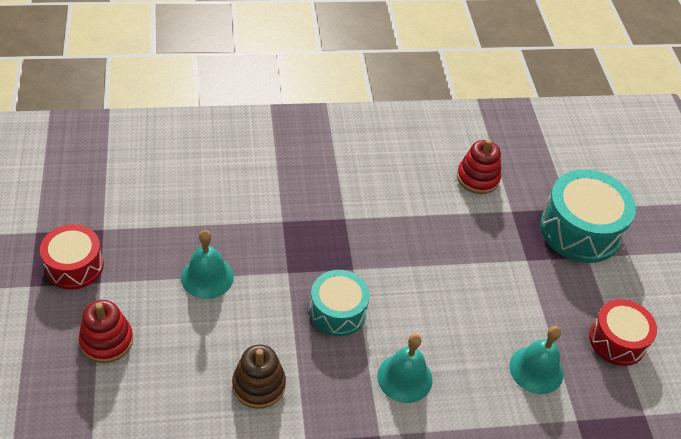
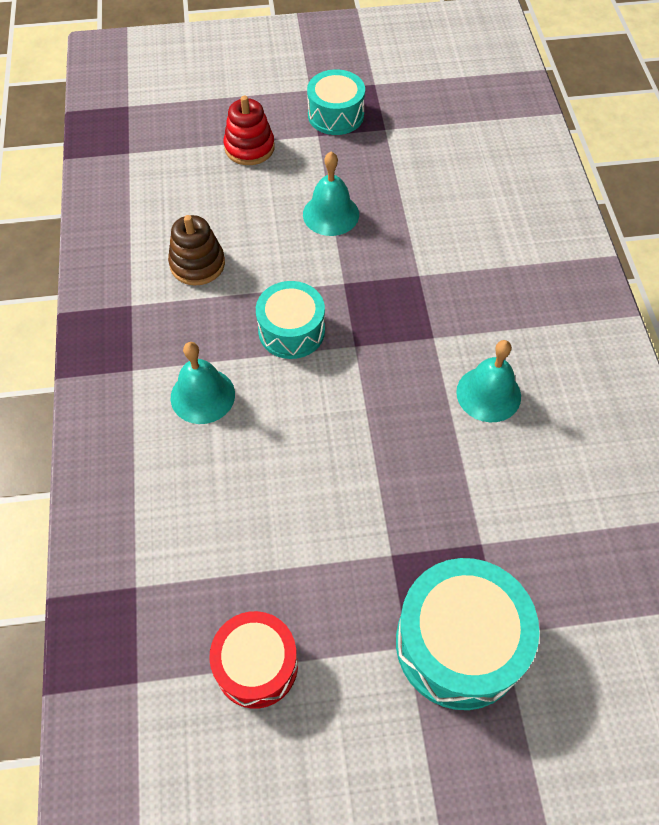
camera: 95 degrees right, 10 degrees up
(74, 266) = (335, 115): red drum -> turquoise drum
(477, 178) = (538, 501): red stacking toy -> none
(536, 369) = (210, 545): turquoise bell -> turquoise bell (488, 394)

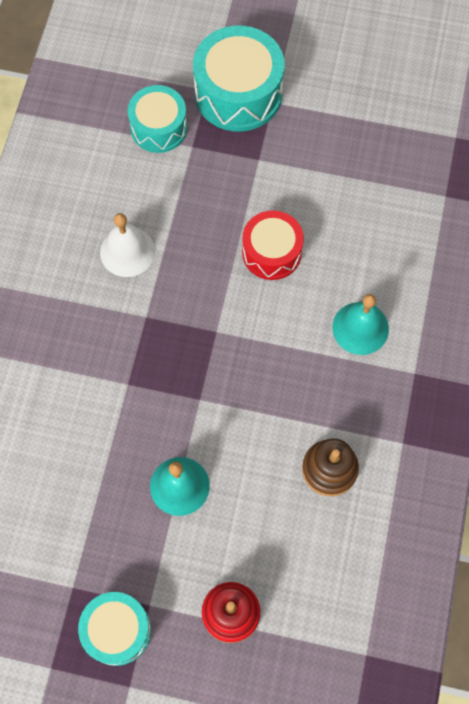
camera: 160 degrees left, 10 degrees up
(256, 665) = (375, 122): red drum -> red drum (271, 252)
(291, 331) = (265, 365): turquoise drum -> turquoise drum (159, 127)
(488, 394) = (127, 251): turquoise bell -> white bell

